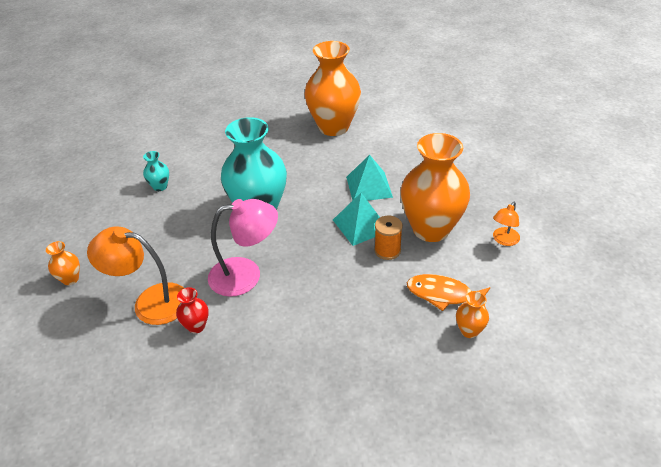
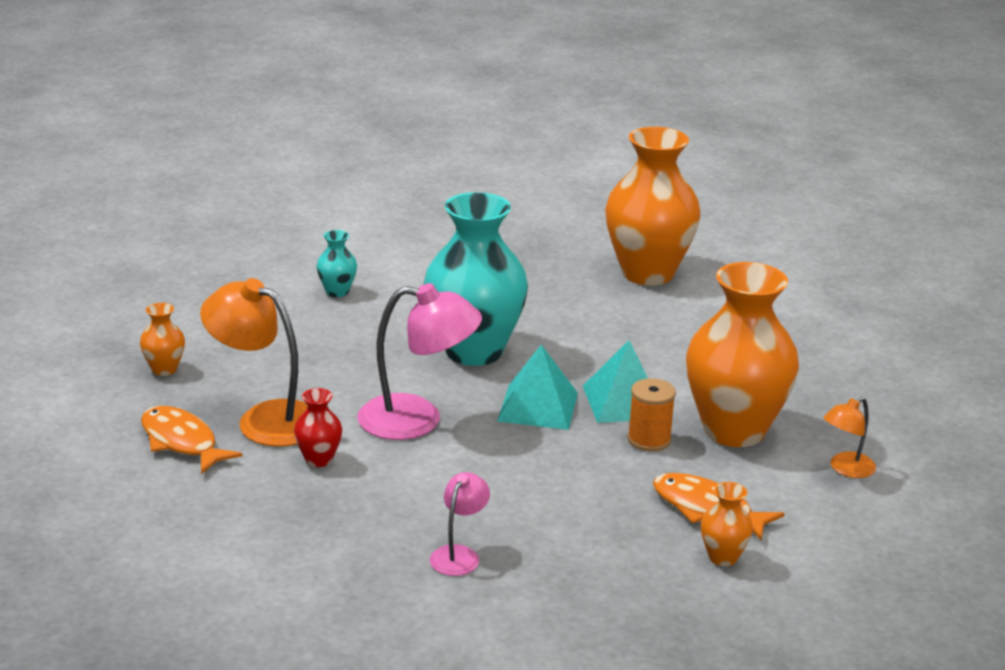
camera: 15 degrees right, 15 degrees down
(101, 338) = (182, 442): none -> orange fish
(314, 380) = (459, 554): none -> pink lamp
(369, 187) = (663, 359): turquoise pyramid -> turquoise pyramid (538, 406)

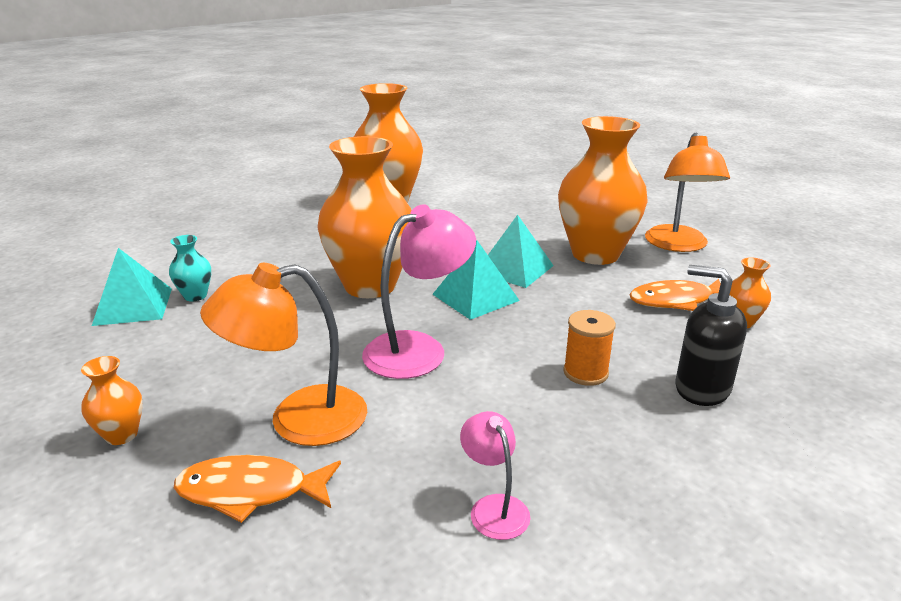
camera: 45 degrees left, 0 degrees up
(287, 279) = (133, 306): none -> turquoise pyramid
(319, 459) = (402, 423): red vase -> none
(459, 554) = (632, 425): pink lamp -> pink lamp (494, 507)
(474, 351) = (370, 286): turquoise vase -> orange vase
(562, 570) = (701, 388): none -> black soap dispenser
(649, 440) = (570, 281): orange spool -> orange spool (585, 373)
(846, 469) = (678, 245): orange lamp -> orange lamp, size x1.89

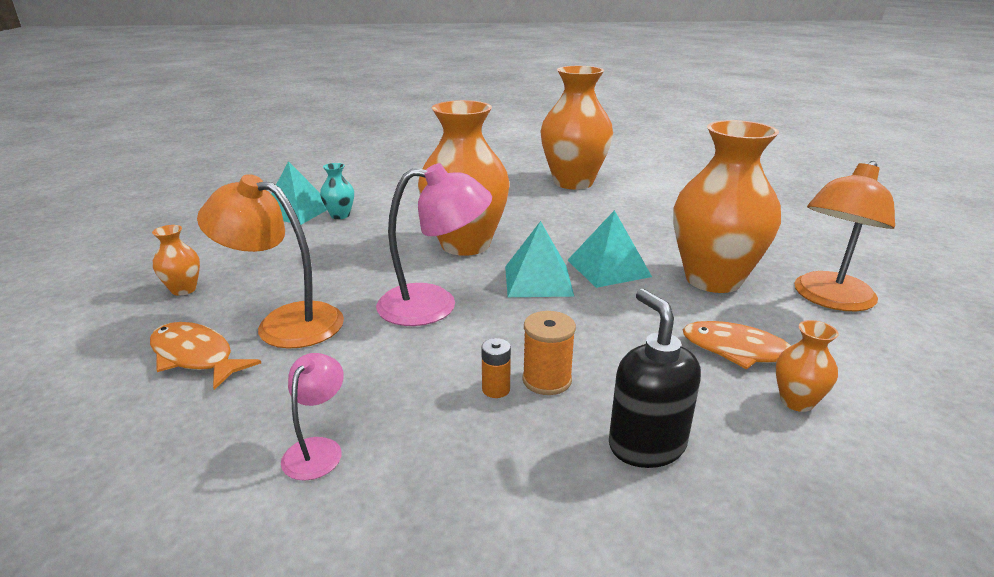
camera: 35 degrees right, 0 degrees up
(561, 395) = (496, 389): none -> orange battery

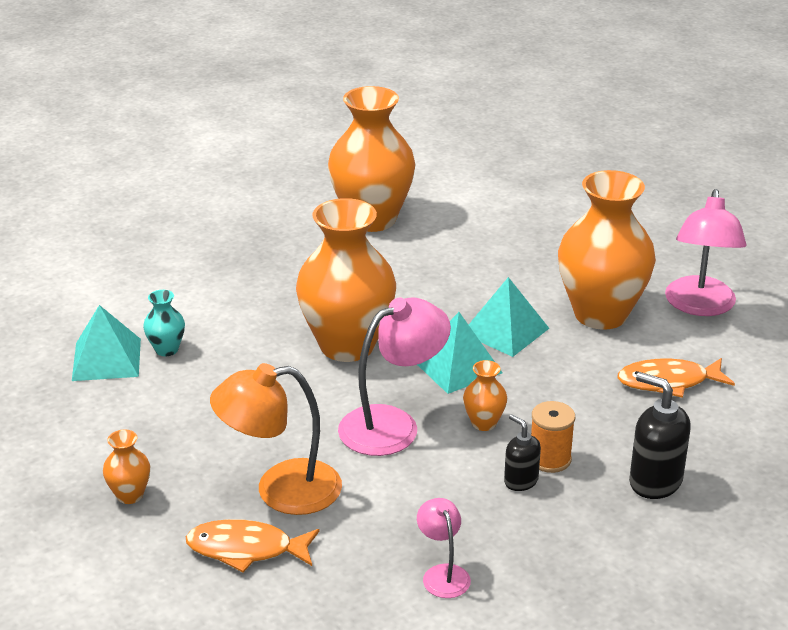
camera: 30 degrees left, 5 degrees up
(496, 389) = (520, 481): orange battery -> black soap dispenser
(796, 401) = (726, 411): orange vase -> orange vase (484, 423)
(829, 299) = (699, 306): orange lamp -> pink lamp

